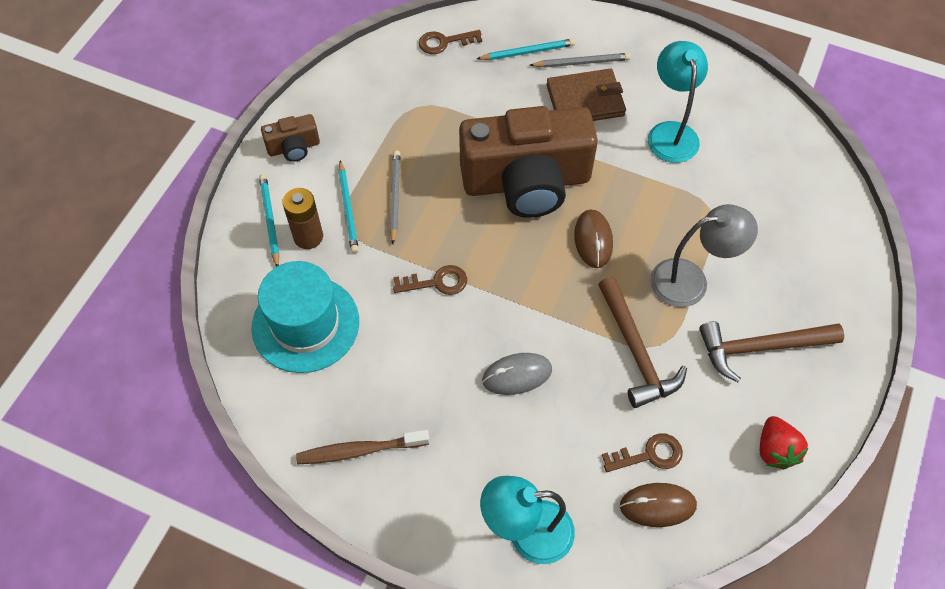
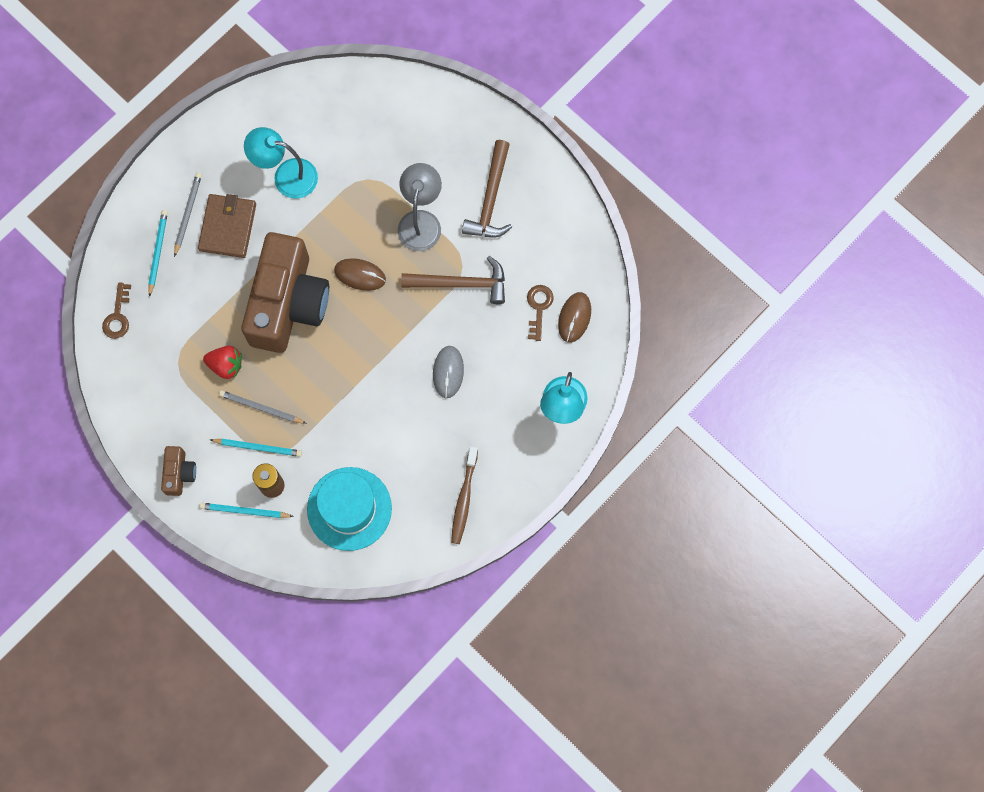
camera: 70 degrees left, 15 degrees up
(436, 282) = (351, 402): brown key -> none
(775, 450) = (565, 226): red strawberry -> red strawberry (226, 365)

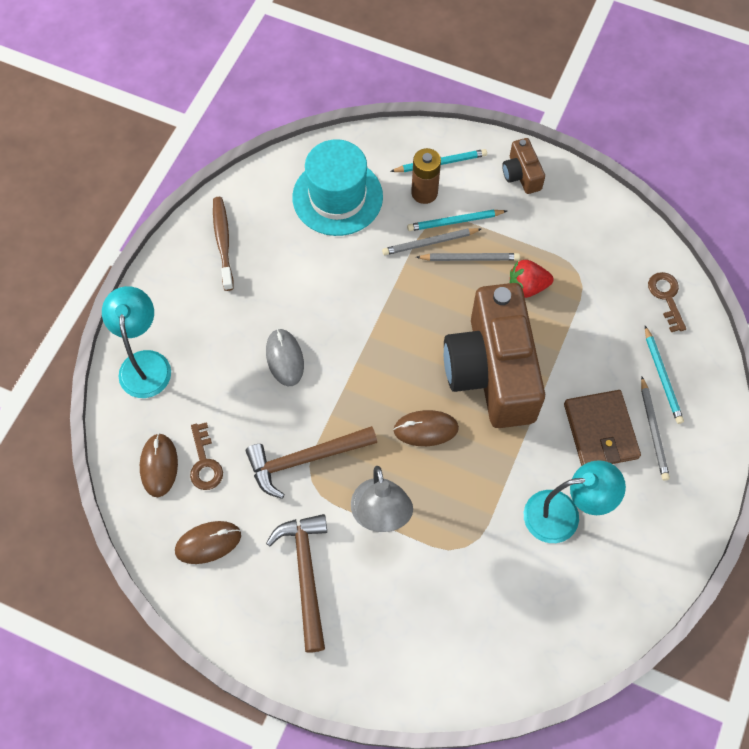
camera: 160 degrees right, 10 degrees down
(288, 434) = (430, 243): none -> grey pencil
(554, 246) = (208, 543): none -> brown mouse

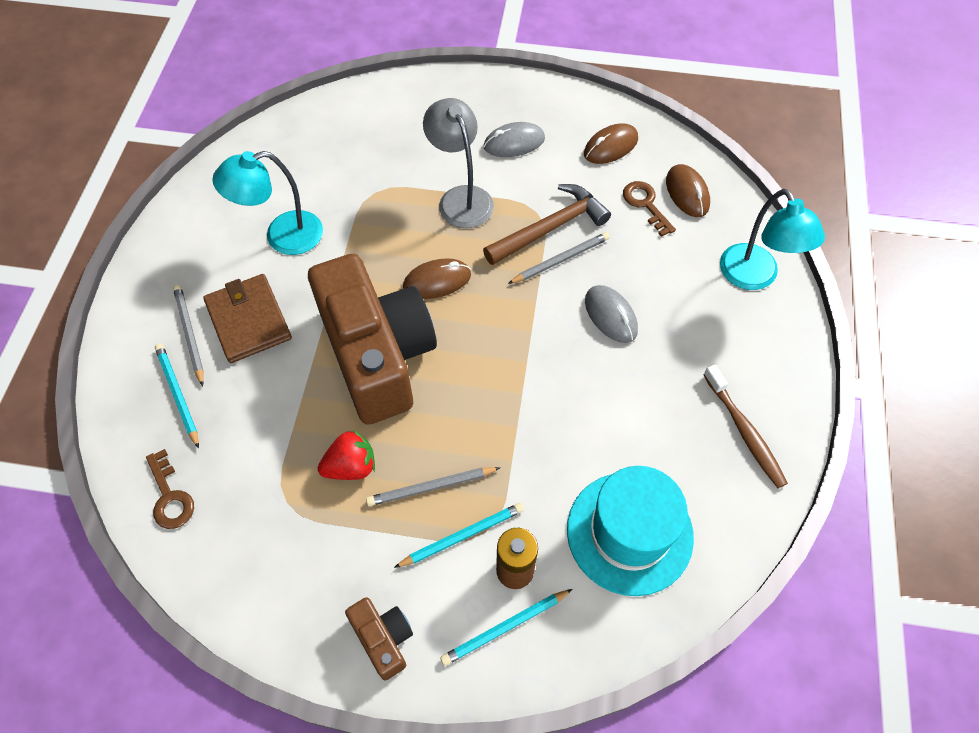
camera: 165 degrees right, 5 degrees down
(306, 574) = (514, 143): brown hammer -> grey mouse
(430, 243) = (487, 496): grey pencil -> grey pencil (560, 260)

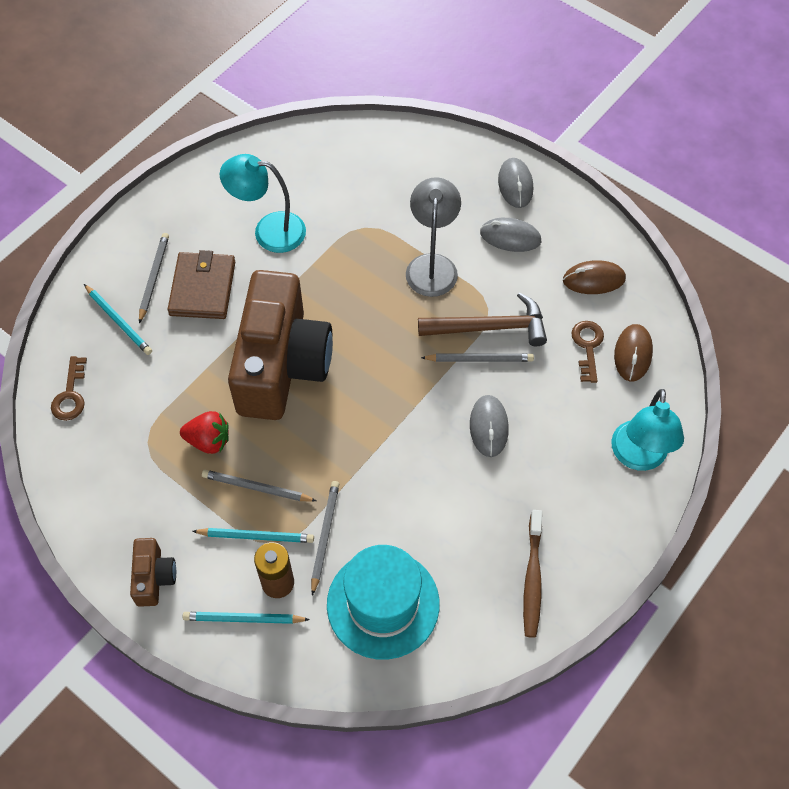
camera: 30 degrees right, 0 degrees up
(178, 395) = (118, 321): turquoise pencil -> turquoise pencil turned 135 degrees clockwise
(437, 281) = (366, 327): brown mouse -> none
(488, 97) = (515, 185): none -> grey mouse
(529, 498) = (324, 536): none -> grey pencil

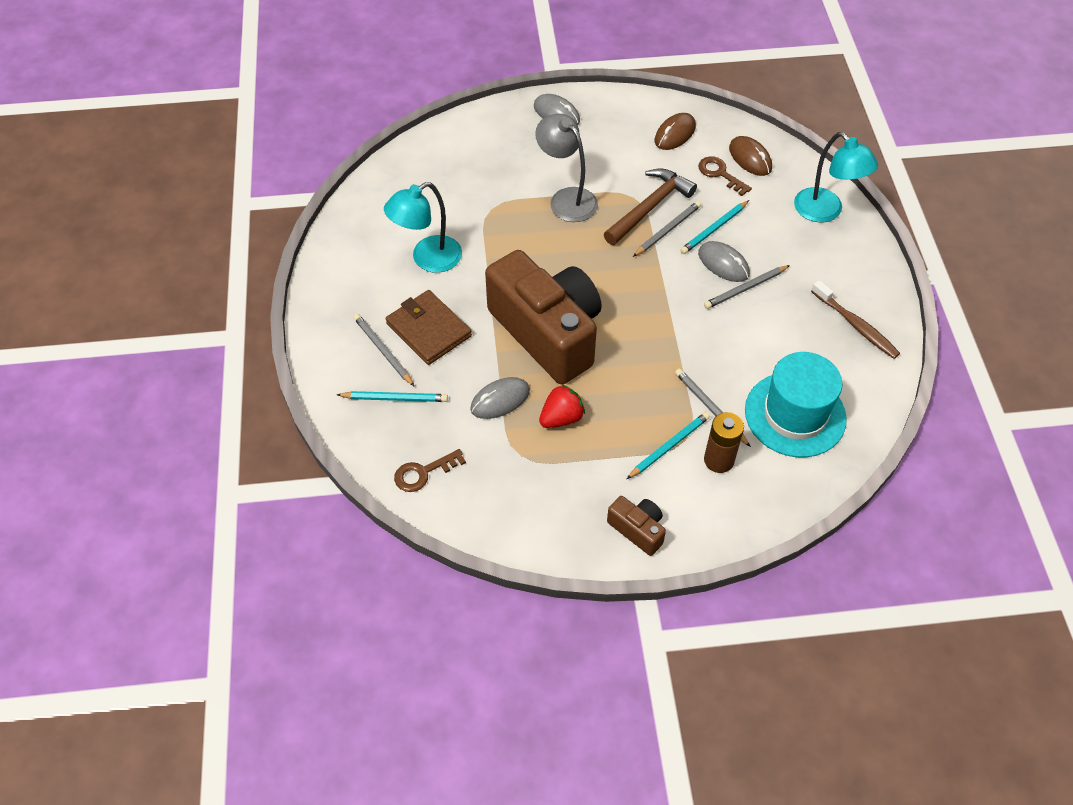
camera: 45 degrees left, 5 degrees down
(70, 395) = (423, 473): brown key -> brown key turned 105 degrees clockwise
(244, 619) = (726, 500): turquoise pencil -> turquoise pencil (714, 229)
(257, 488) = (631, 418): grey pencil -> grey pencil (745, 289)
(510, 237) = (593, 146): grey mouse -> grey mouse (500, 400)

